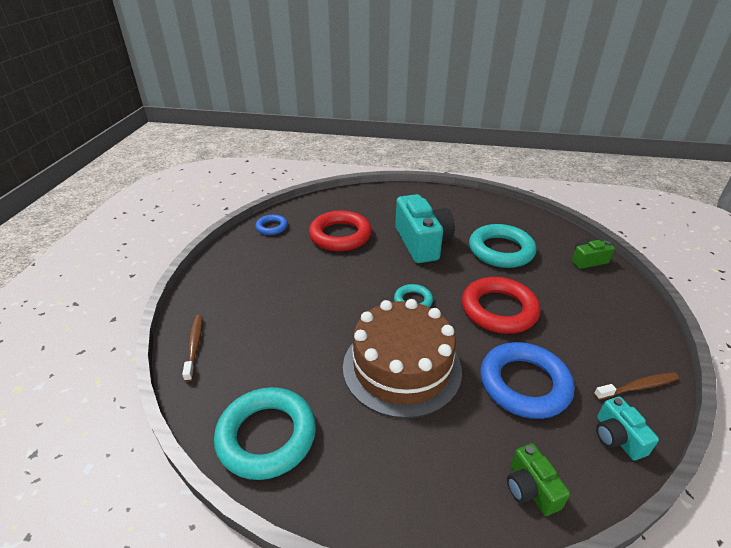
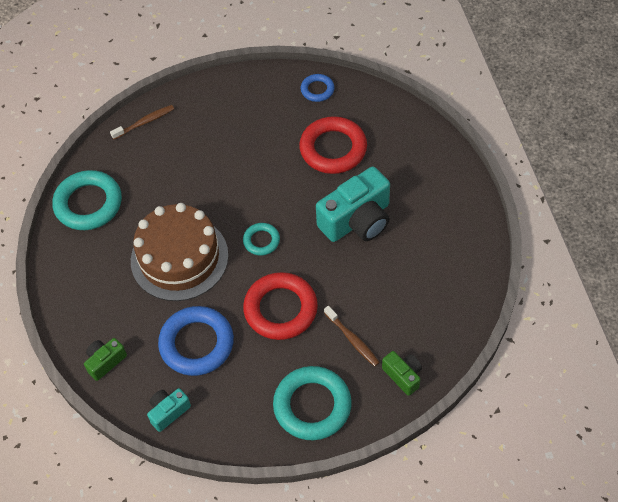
camera: 70 degrees right, 20 degrees up
(501, 250) = (380, 292): turquoise ring -> turquoise ring (312, 406)
(637, 387) = (227, 425): brown toothbrush -> brown toothbrush (352, 339)

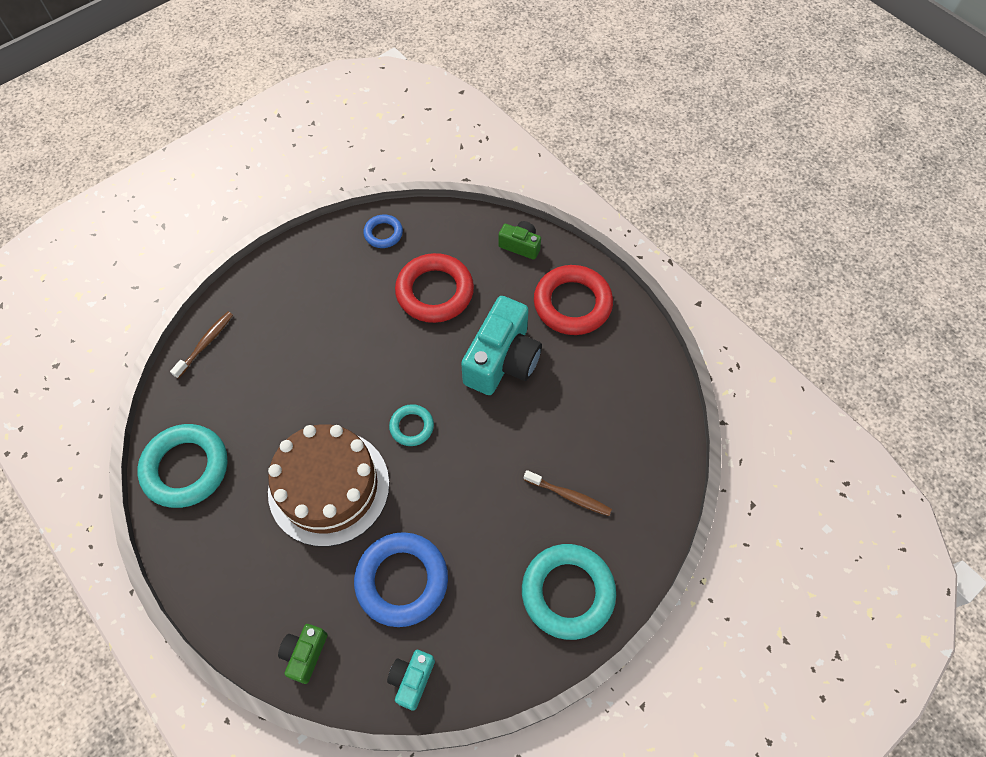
camera: 30 degrees left, 5 degrees up
(280, 309) = (474, 496): red ring -> red ring (572, 304)
(403, 375) = (642, 512): green camera -> green camera (520, 245)

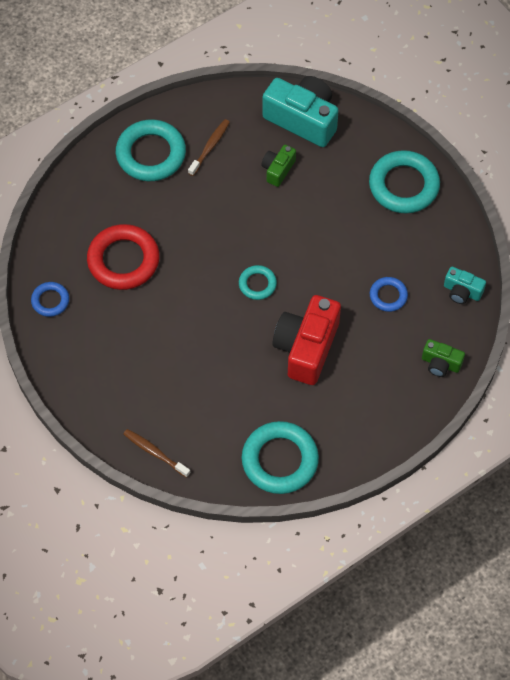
camera: 85 degrees left, 0 degrees up
(329, 487) = (306, 347): brown cake -> red camera
(402, 580) = (388, 296): blue ring -> blue ring, size x0.52
(502, 360) = (201, 212): turquoise camera -> turquoise camera (302, 119)
(520, 245) = (82, 188): green camera -> green camera (278, 170)
(569, 496) = (328, 176): brown toothbrush -> brown toothbrush (210, 147)
(572, 304) = (151, 154): red ring -> turquoise ring

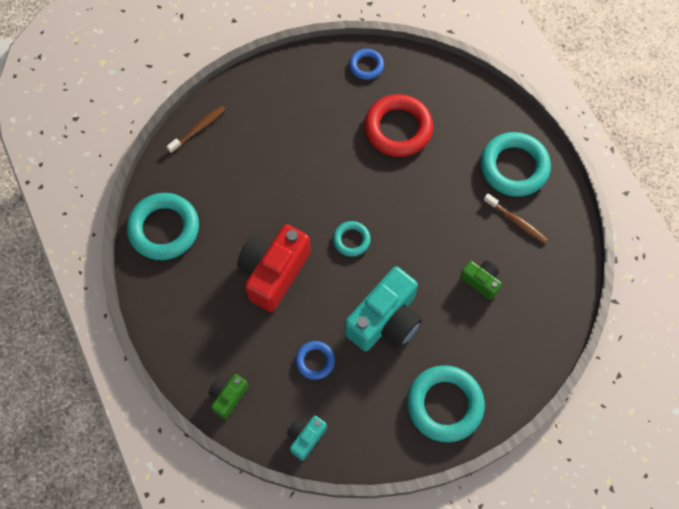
camera: 100 degrees right, 5 degrees up
(302, 119) = (541, 316): turquoise camera -> turquoise camera (385, 320)
(306, 347) = (273, 272): red camera -> red camera turned 90 degrees counterclockwise

